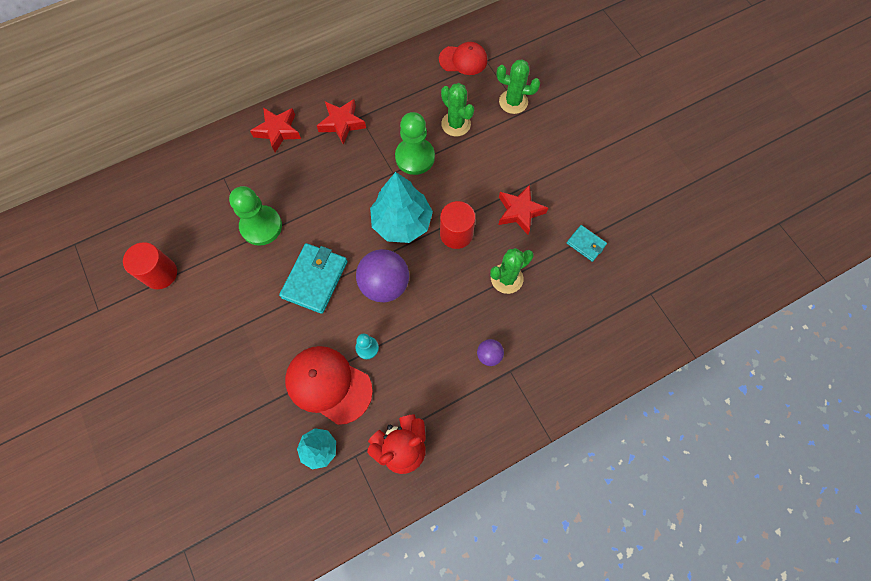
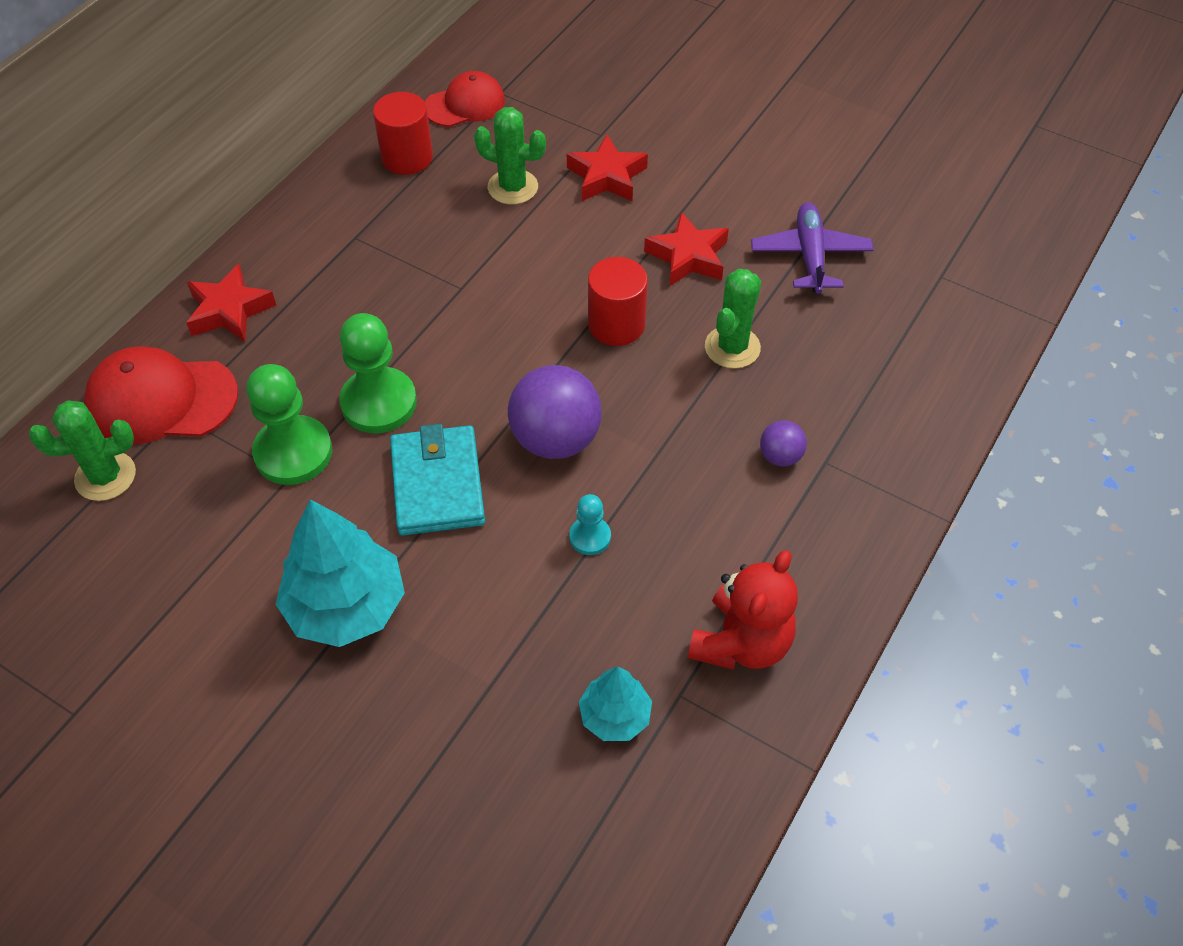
camera: 30 degrees left, 15 degrees down
(160, 273) = (157, 602): red cylinder -> red cylinder (407, 157)
(328, 385) = (565, 618): red cap -> red cap (161, 400)
(342, 123) = (331, 257): red star -> red star (607, 177)
(402, 222) = (522, 346): turquoise tree -> turquoise tree (346, 605)
(415, 157) = (480, 254): green pawn -> green pawn (379, 403)
(513, 102) = (578, 127): green cactus -> green cactus (105, 476)
(586, 244) = (810, 256): turquoise wallet -> purple plane

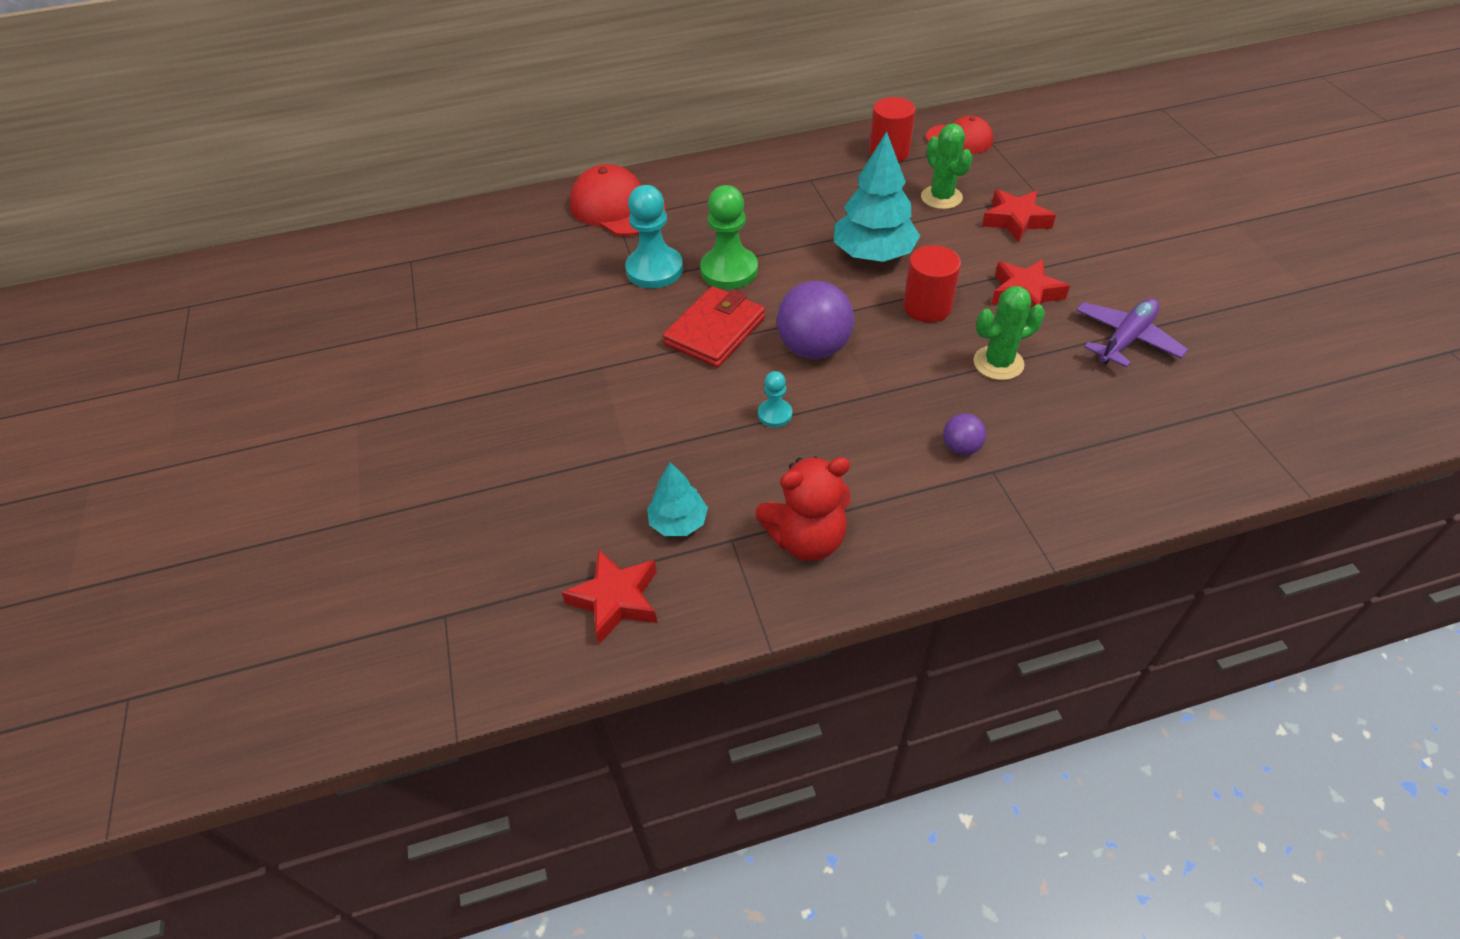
camera: 45 degrees right, 5 degrees down
(105, 476) = (551, 229): green cactus -> none
(229, 311) = (699, 183): red star -> red star (616, 600)
(293, 452) = (654, 270): green pawn -> turquoise pawn
(346, 605) = (596, 362): turquoise tree -> turquoise tree (873, 254)
(437, 484) = (715, 331): turquoise wallet -> red wallet

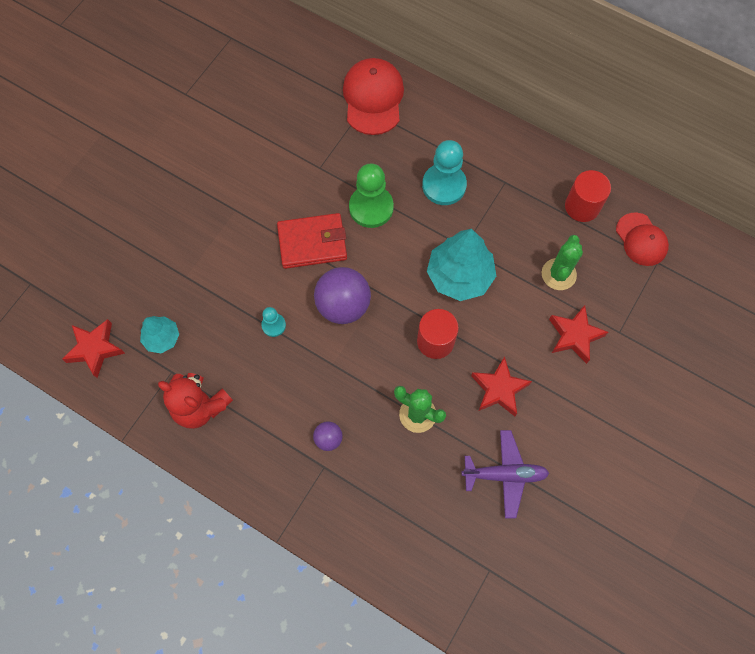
camera: 45 degrees right, 20 degrees up
(654, 270) = (336, 167): turquoise pawn -> turquoise pawn (444, 185)

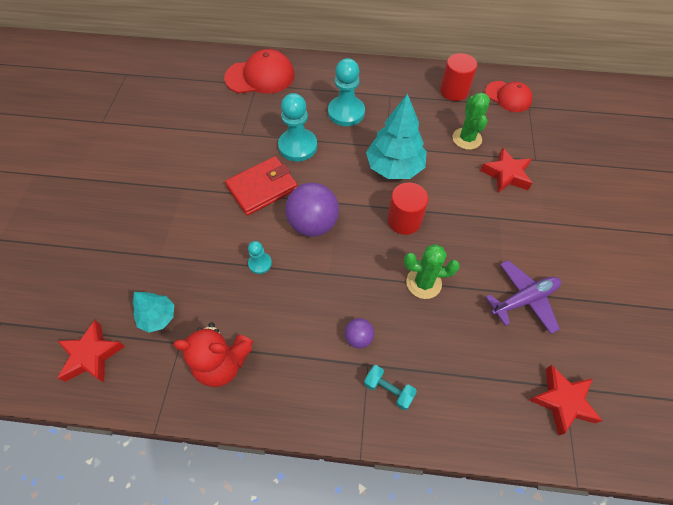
camera: 25 degrees left, 10 degrees down
(330, 497) = (388, 390): none -> turquoise dumbbell
(371, 207) = (298, 146): green pawn -> turquoise pawn
(373, 98) = (260, 76): red cap -> red cap turned 105 degrees clockwise
(499, 389) = (476, 235): red star -> red star (562, 401)

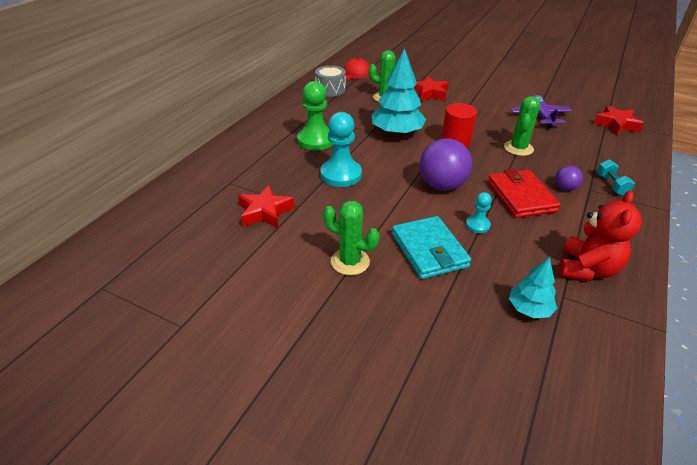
camera: 70 degrees left, 20 degrees down
(92, 355) = (575, 376): red star -> red star (265, 212)
(183, 185) = (350, 262): none -> green cactus
(212, 233) = (429, 250): none -> turquoise wallet
(260, 76) = (220, 177): red cap -> none
(262, 188) = (383, 206): red wallet -> red wallet (521, 196)
(346, 112) = (316, 140): turquoise pawn -> green pawn
(388, 390) = (611, 185): turquoise dumbbell -> turquoise dumbbell turned 60 degrees counterclockwise
(454, 91) = (330, 89): red cylinder -> grey drum

